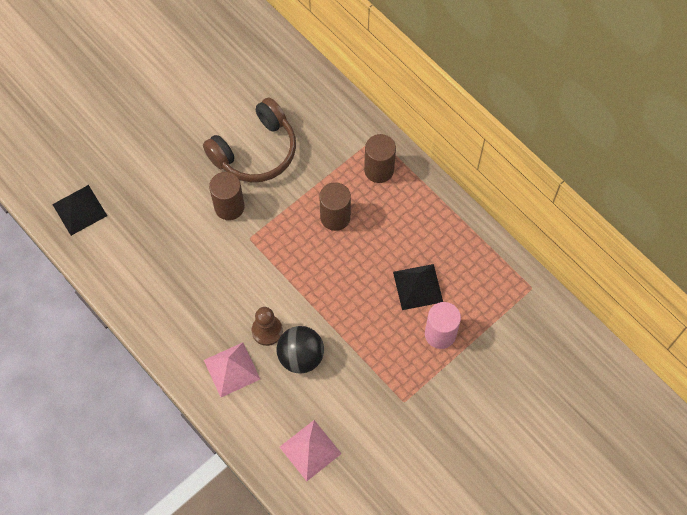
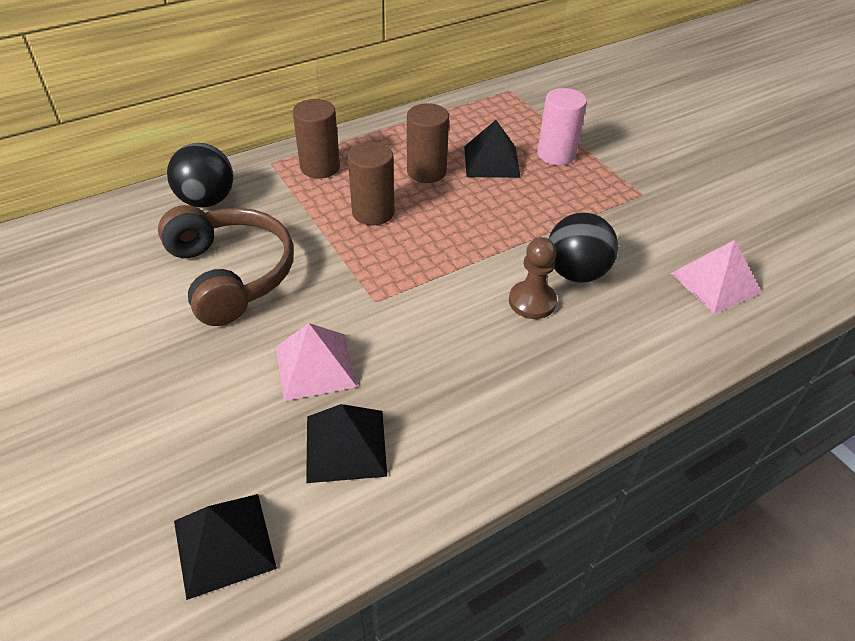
camera: 80 degrees left, 20 degrees down
(141, 248) = (346, 445): none -> black pyramid
(229, 207) = (313, 316): brown cylinder -> brown cylinder (426, 171)
(232, 369) = (592, 349): pink pyramid -> pink pyramid (315, 366)
(323, 112) = (207, 200): none -> black ball

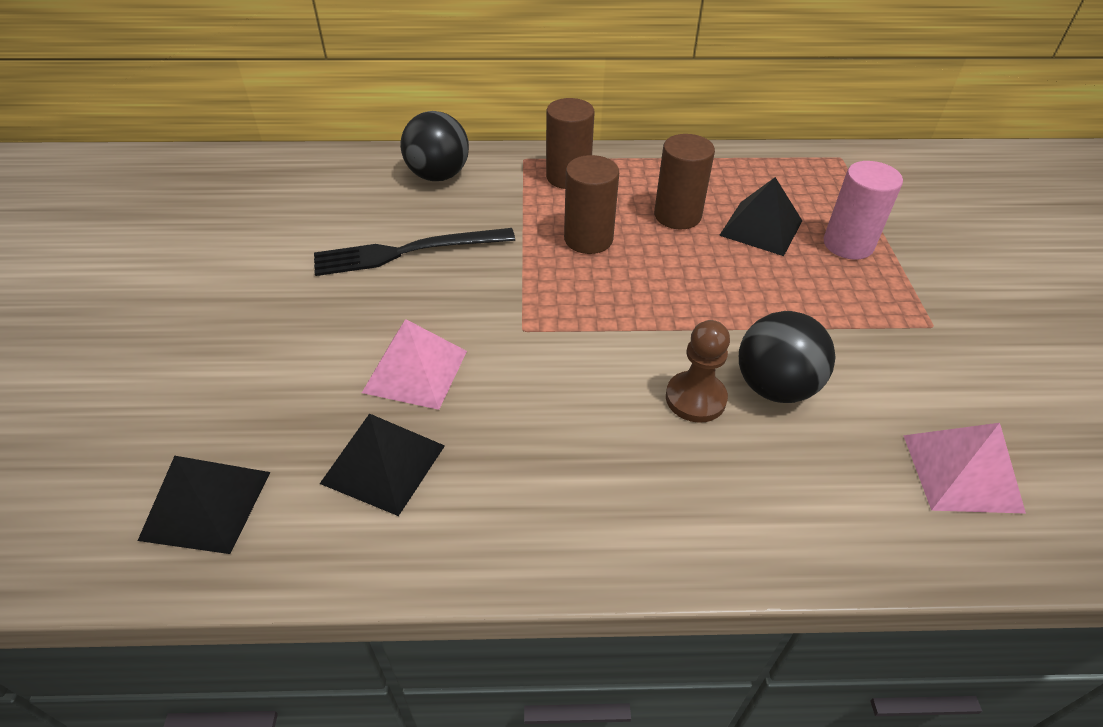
camera: 30 degrees right, 0 degrees up
(231, 274) = (407, 252): brown headphones -> black fork

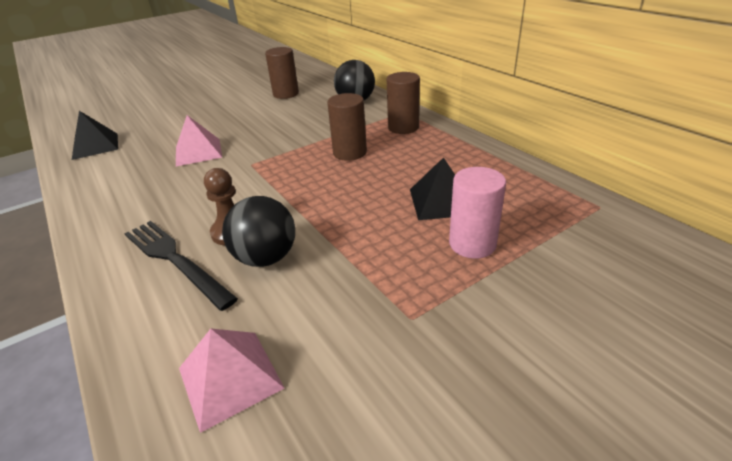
camera: 60 degrees right, 10 degrees down
(383, 464) = (133, 168): black pyramid -> none
(407, 252) = (284, 118): black fork -> black fork (175, 260)
(677, 216) = (411, 169): brown cylinder -> brown cylinder (286, 94)

